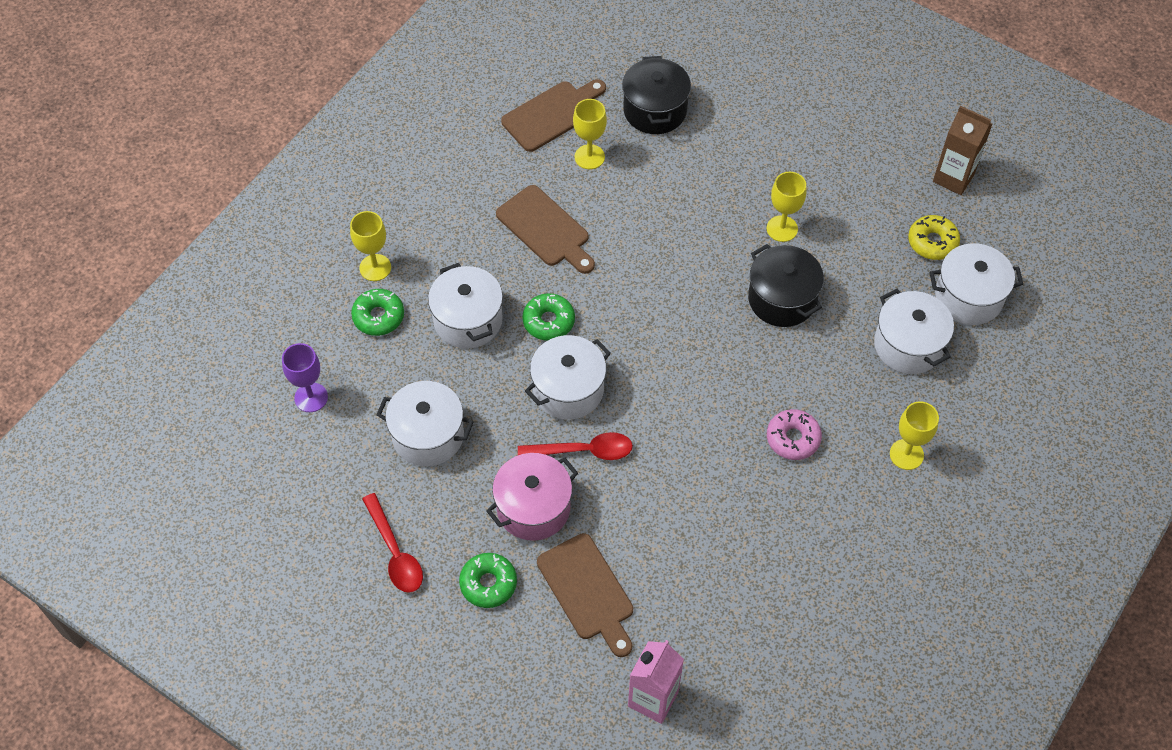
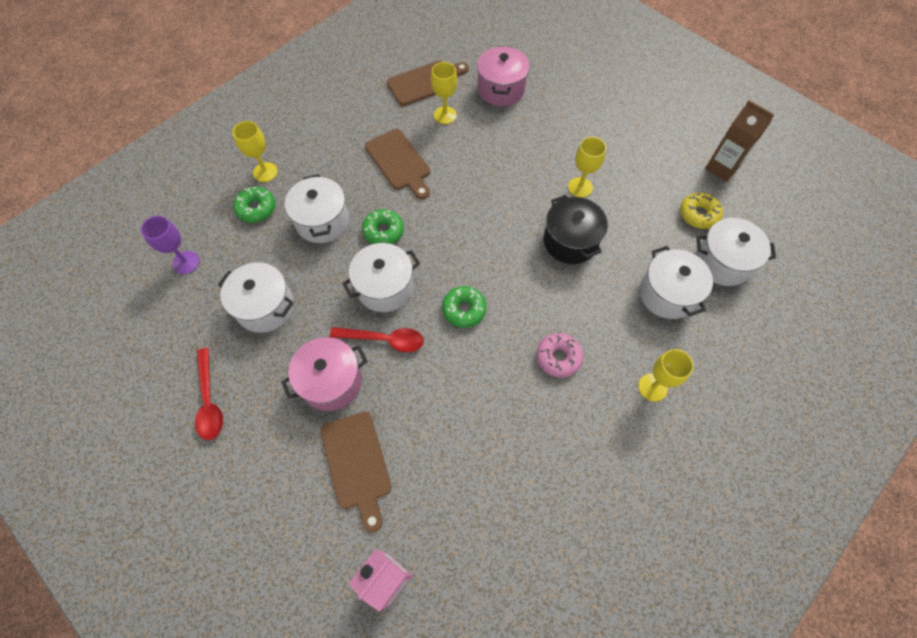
camera: 10 degrees right, 5 degrees up
(488, 583) = (276, 442): green donut -> green donut (464, 309)
(655, 110) = (501, 89): black pot -> pink pot

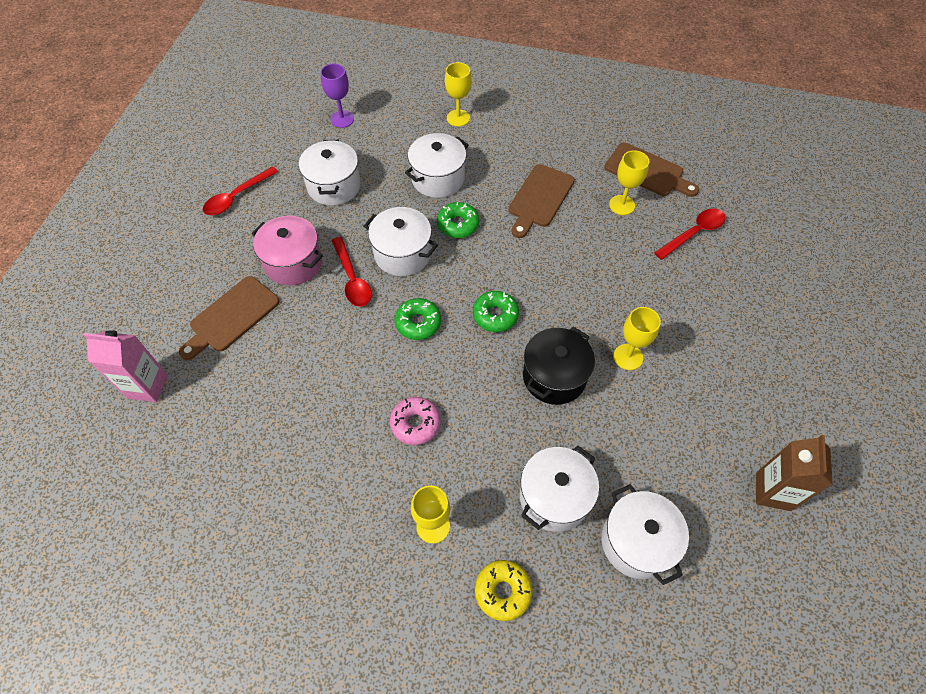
camera: 60 degrees right, 5 degrees down
(256, 208) = (419, 132): green donut -> green donut (495, 315)
(501, 89) = (694, 233): pink pot -> red spoon
(698, 214) = (684, 490): yellow donut -> yellow donut (503, 591)

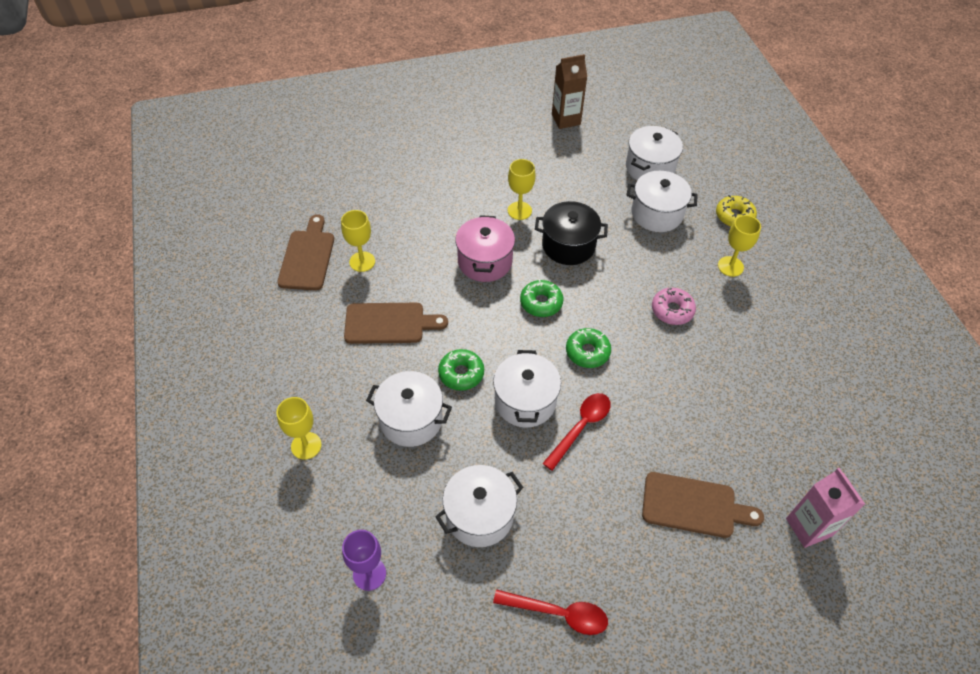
camera: 120 degrees left, 5 degrees down
(293, 263) = (599, 491): pink pot -> pink pot (485, 261)
(694, 233) = (368, 207): red spoon -> none

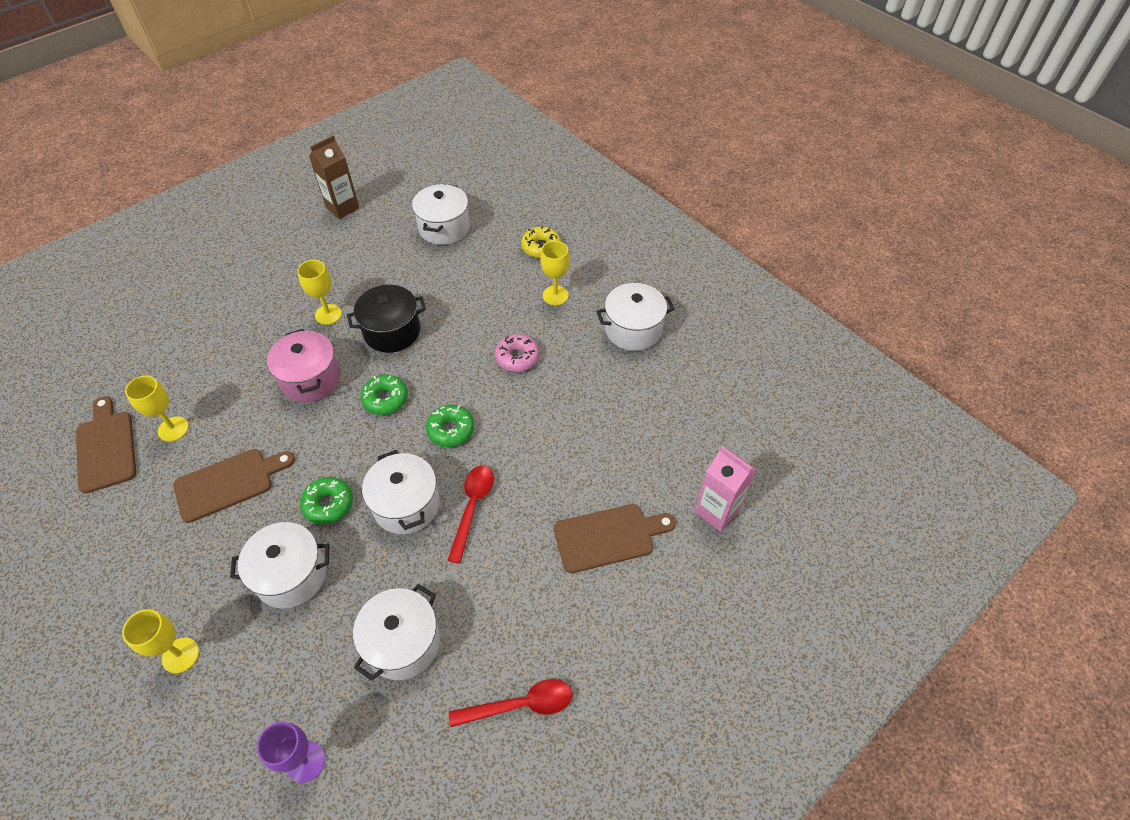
camera: 25 degrees left, 0 degrees up
(657, 214) = (467, 270): white pot -> white pot (633, 330)

